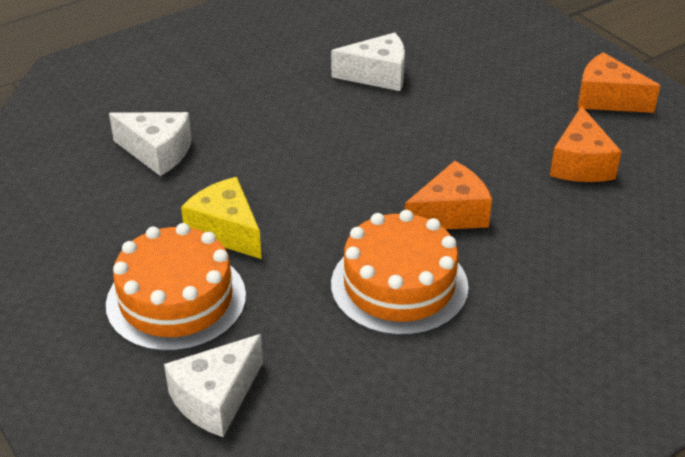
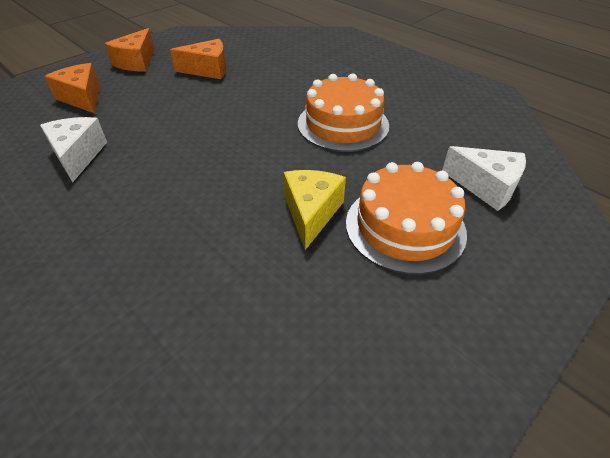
camera: 100 degrees left, 5 degrees up
(157, 152) = (195, 291): white cheese -> none
(226, 231) = (311, 213): yellow cheese -> yellow cheese turned 150 degrees clockwise
(450, 214) = (266, 110): orange cheese -> orange cheese (82, 98)

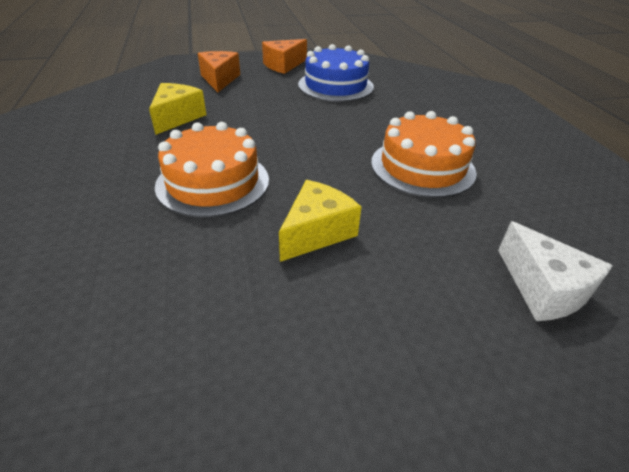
camera: 30 degrees right, 5 degrees down
(78, 156) = (177, 117): white cheese -> yellow cheese
(208, 70) = (335, 86): orange cheese -> blue cake
(405, 227) = (402, 287): orange cake -> orange cake (213, 182)

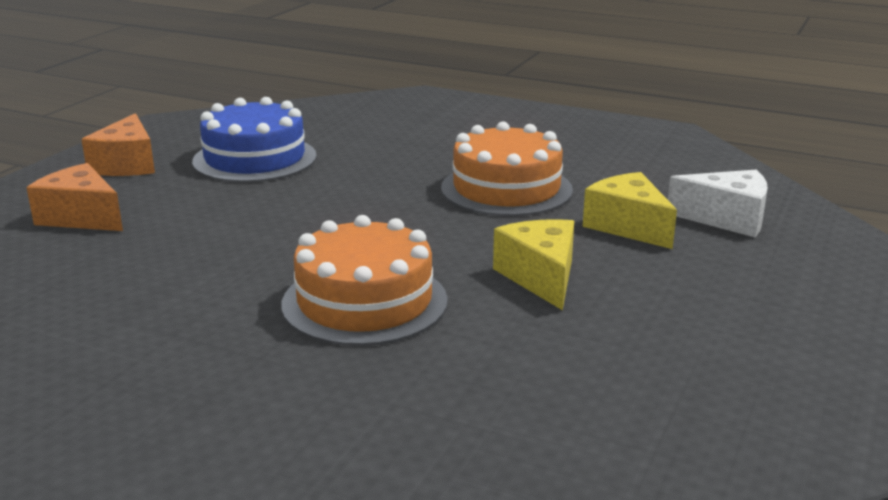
camera: 50 degrees left, 15 degrees down
(177, 117) = (148, 279): yellow cheese -> yellow cheese (628, 226)

